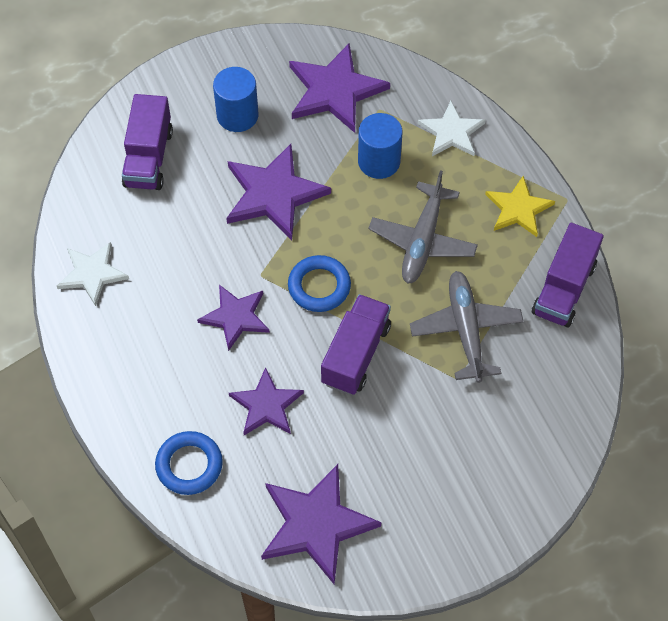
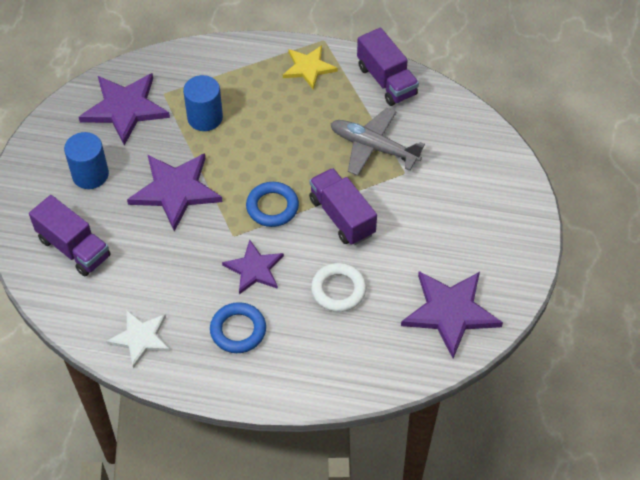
camera: 55 degrees left, 5 degrees down
(189, 465) = (348, 363): blue ring -> blue ring (238, 330)
(266, 405) = (338, 290): purple star -> white ring
(422, 240) = (287, 130): grey plane -> none
(451, 132) = (219, 66): white star -> none

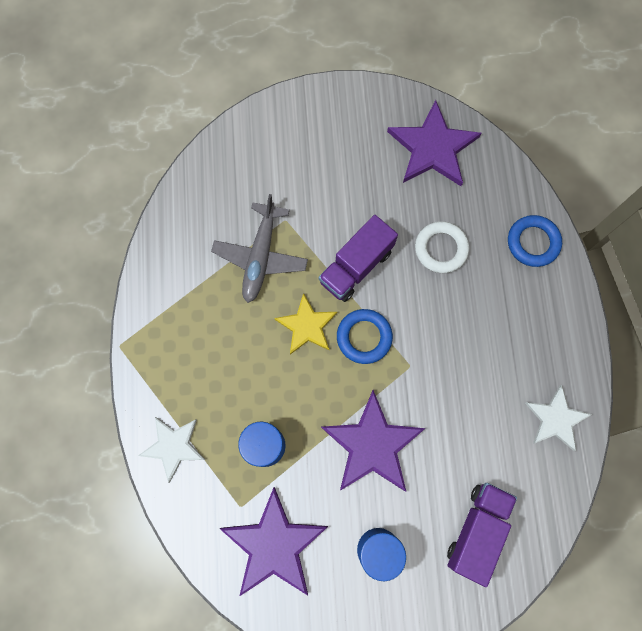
camera: 105 degrees left, 20 degrees up
(228, 60) = (173, 446): none -> white star
(238, 330) = (515, 328): blue ring -> blue ring (533, 242)
(254, 269) = (443, 333): purple star -> none
(308, 68) = (165, 351): yellow star -> yellow star (307, 326)
(386, 80) = (166, 264): purple truck -> none

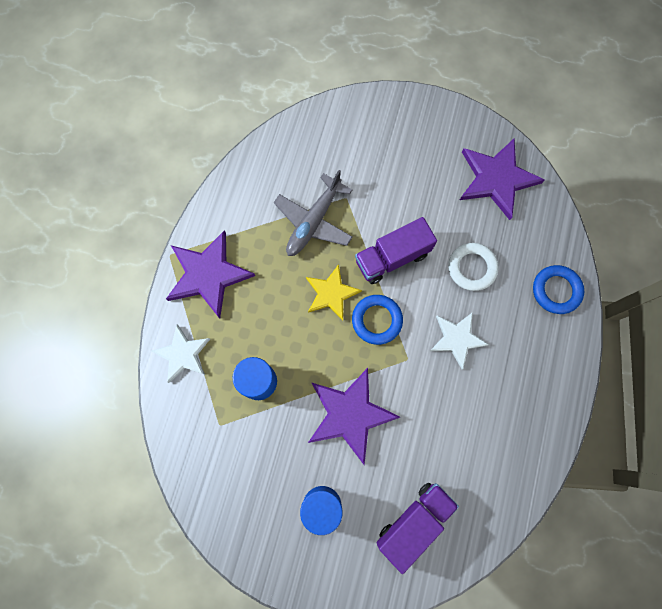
camera: 20 degrees right, 0 degrees up
(274, 545) = (235, 468): purple star -> purple star (208, 274)
(556, 419) = (520, 452): white star -> white star (457, 339)

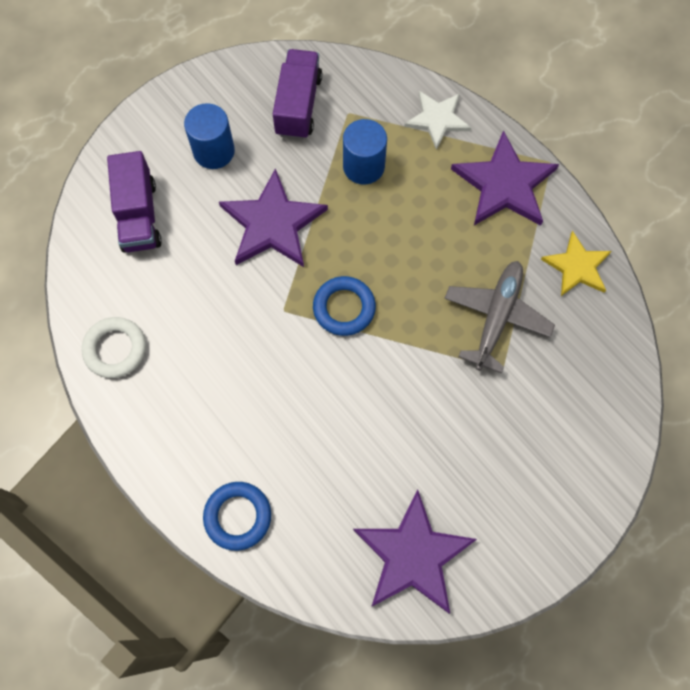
camera: 125 degrees right, 5 degrees down
(314, 221) = (496, 318): grey plane -> grey plane turned 45 degrees clockwise
(331, 293) = (403, 283): yellow star -> yellow star (577, 267)
(392, 258) = (399, 369): purple truck -> purple truck (298, 105)
(457, 339) = (267, 372): white star -> none
(472, 268) = (329, 444): white ring -> white ring (115, 349)

